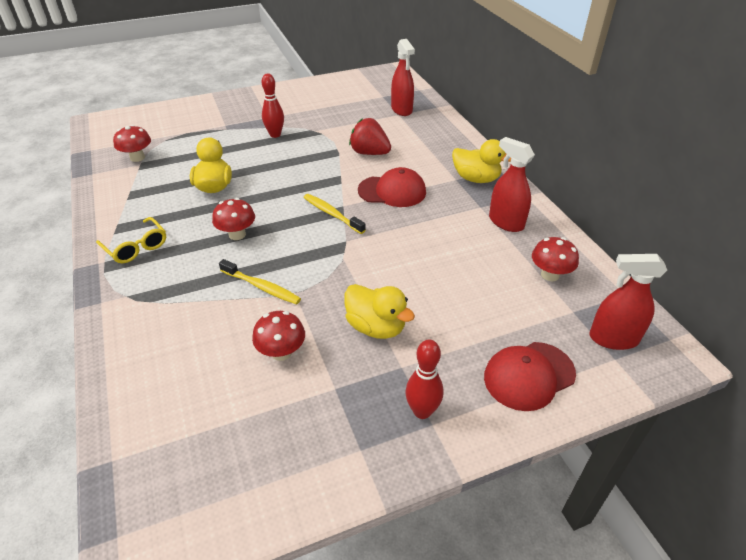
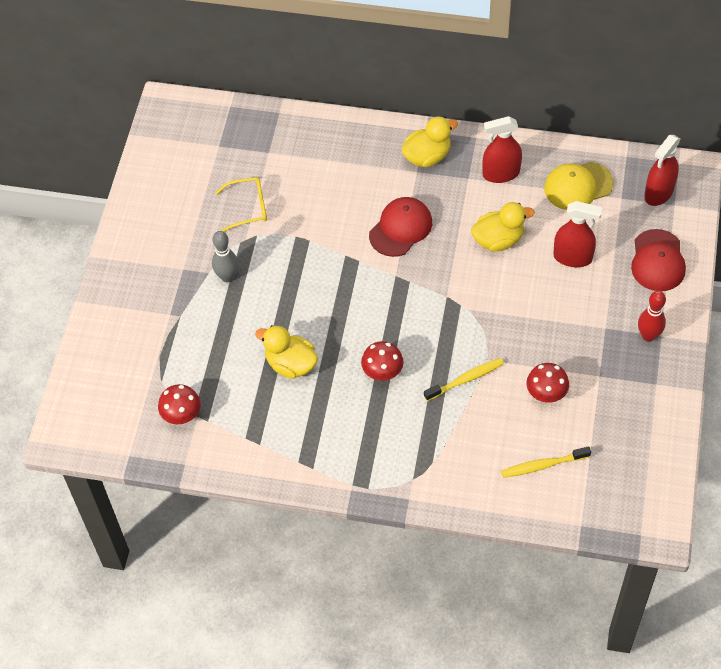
camera: 55 degrees left, 15 degrees up
(136, 247) = (347, 455): yellow glasses -> yellow glasses (248, 207)
(275, 135) = (227, 277): red bowling pin -> grey bowling pin
(332, 214) = (402, 289): yellow toothbrush -> yellow toothbrush (543, 465)
(369, 153) = (324, 213): red strawberry -> none
(376, 327) = (559, 324): yellow duck -> yellow duck (498, 240)
(401, 110) = (261, 144): red spray bottle -> red spray bottle (572, 257)
(550, 275) = (578, 186): red mushroom -> yellow cap

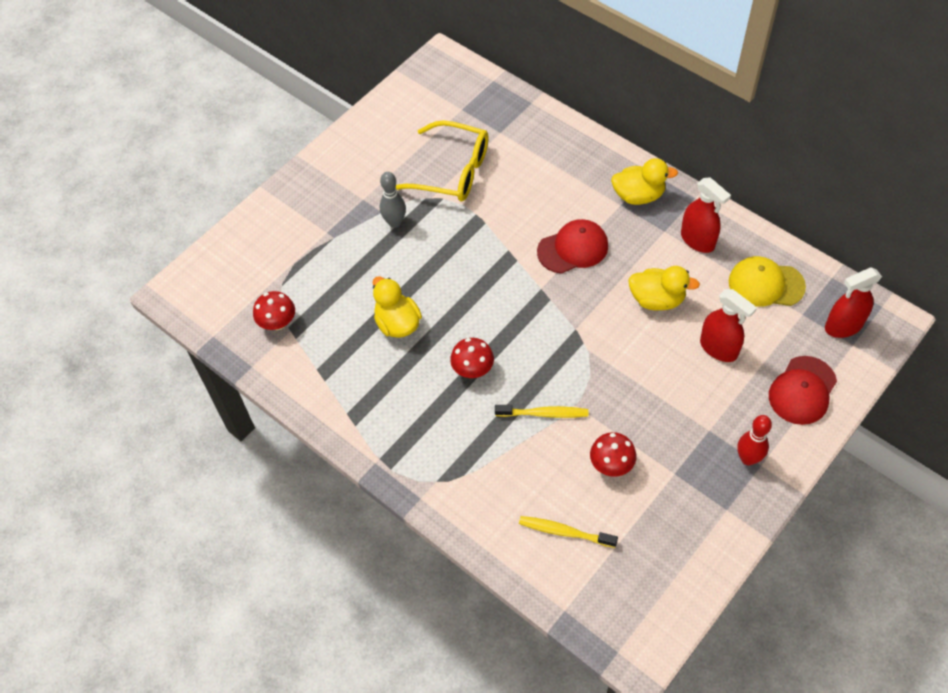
camera: 30 degrees right, 0 degrees up
(248, 207) = (452, 171): yellow glasses -> yellow glasses, size x1.69
(501, 174) = (697, 240): red spray bottle -> red spray bottle turned 150 degrees counterclockwise

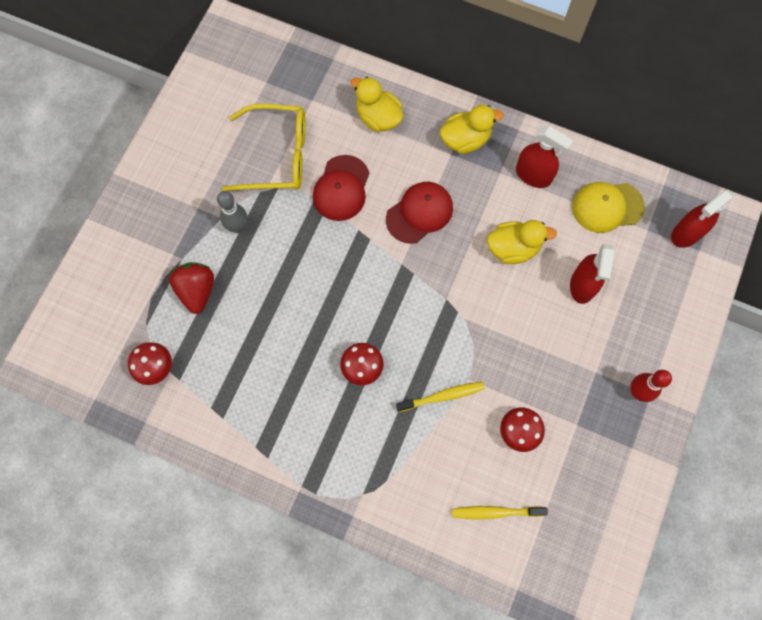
camera: 20 degrees left, 15 degrees up
(338, 267) = (197, 291): none -> red strawberry
(397, 323) = (275, 337): yellow duck -> yellow duck (378, 118)
(718, 348) = (582, 285): red spray bottle -> red spray bottle turned 75 degrees clockwise
(802, 390) = (667, 309): red cap -> red cap (341, 188)

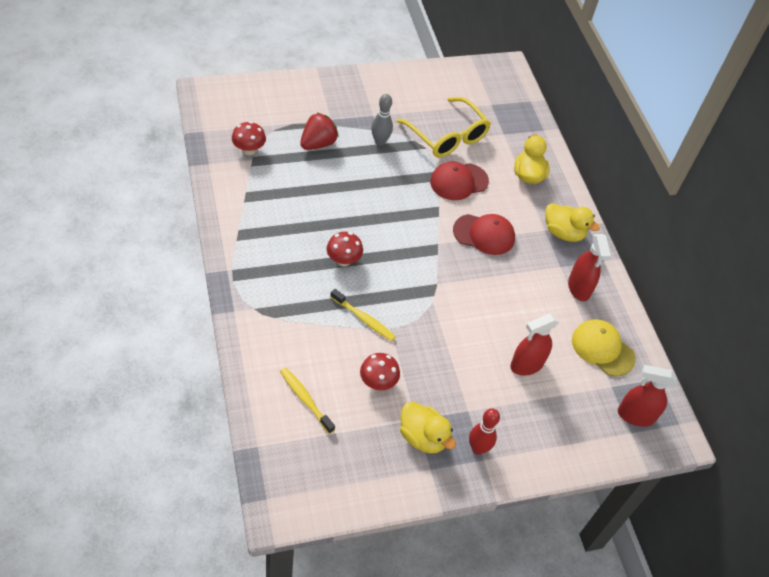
camera: 45 degrees right, 20 degrees down
(513, 248) = (512, 304): yellow duck -> yellow duck (423, 437)

